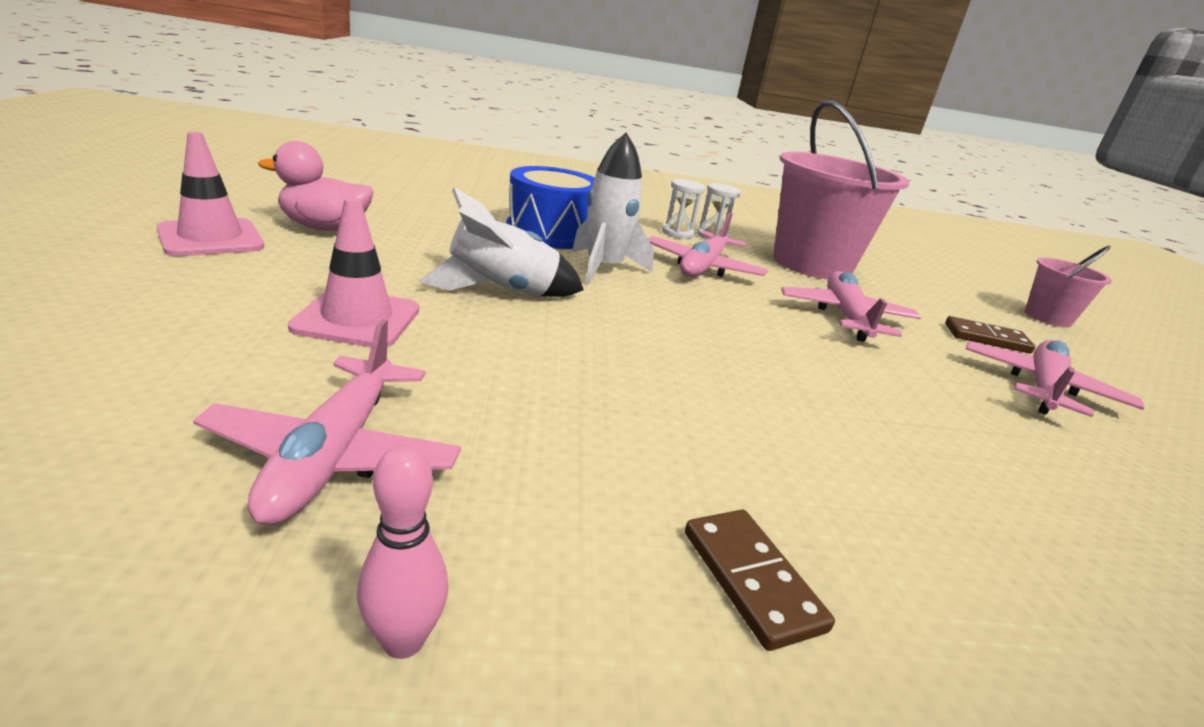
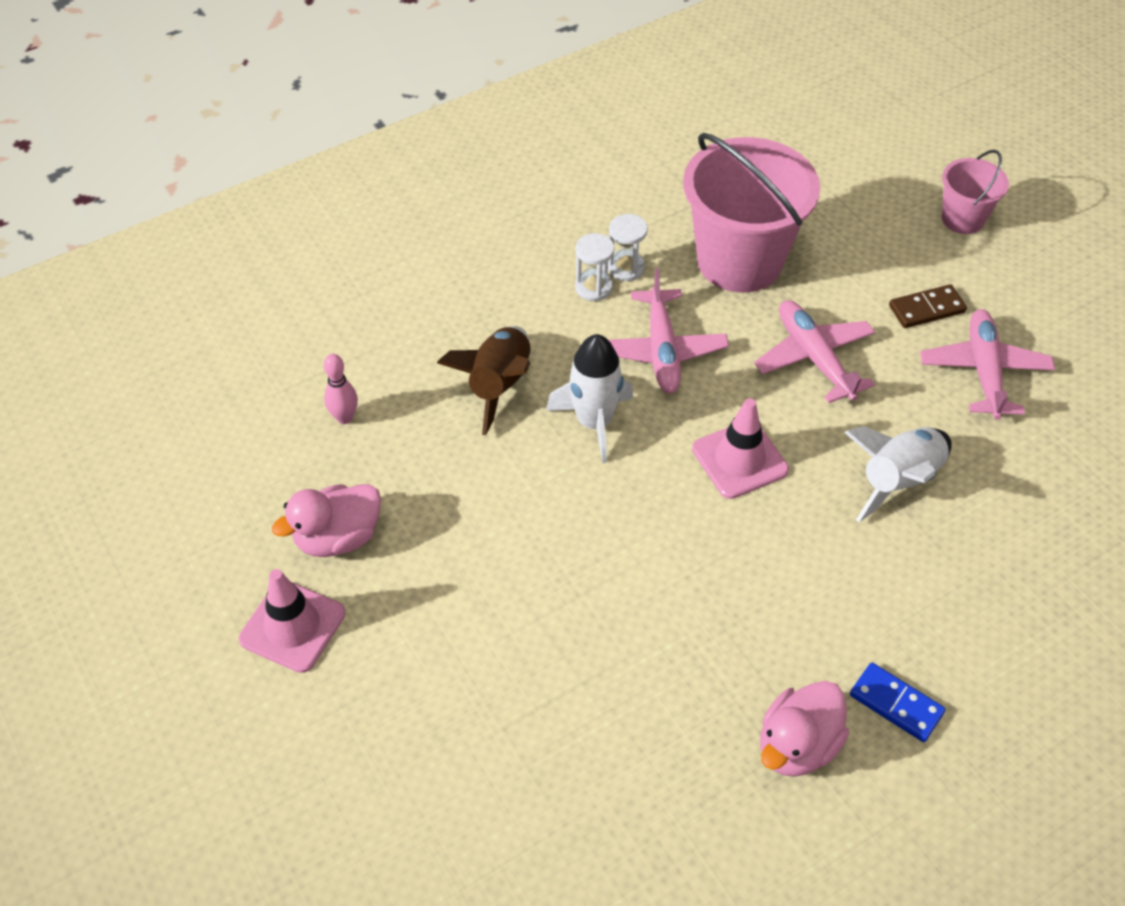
camera: 25 degrees left, 25 degrees up
(333, 455) = (647, 769): pink plane -> none
(357, 319) = (516, 644): pink traffic cone -> pink traffic cone (739, 459)
(403, 641) = (786, 839): pink bowling pin -> pink bowling pin (344, 417)
(502, 291) = (561, 528): white rocket -> white rocket (898, 481)
(551, 233) = (499, 386): blue drum -> brown rocket
(553, 541) = (797, 745): none -> pink duck
(751, 579) = (896, 704): brown domino -> blue domino

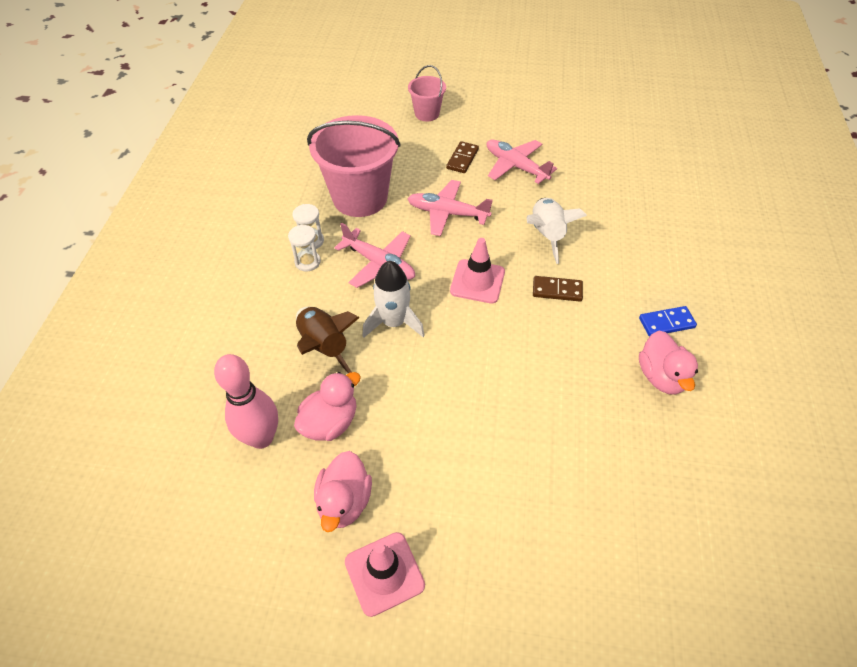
camera: 50 degrees left, 0 degrees up
(344, 417) = (261, 438): pink bowling pin -> pink bowling pin, size x1.91
(414, 460) = (330, 422): none -> pink duck
(816, 549) = (557, 290): none -> brown domino

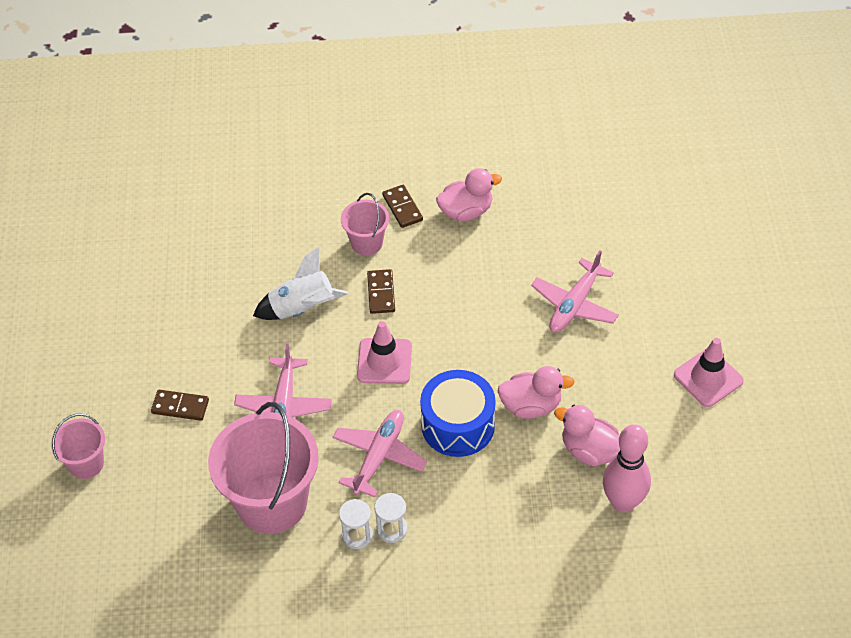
camera: 100 degrees left, 0 degrees up
(324, 347) = (505, 479): brown rocket -> none
(344, 502) = (660, 419): pink duck -> pink duck (531, 406)
(394, 322) = (458, 425): white rocket -> blue drum
(515, 166) = (187, 350): pink plane -> pink plane (574, 305)
(620, 288) = (367, 243): none -> pink bucket
(666, 323) = (402, 208): blue domino -> brown domino

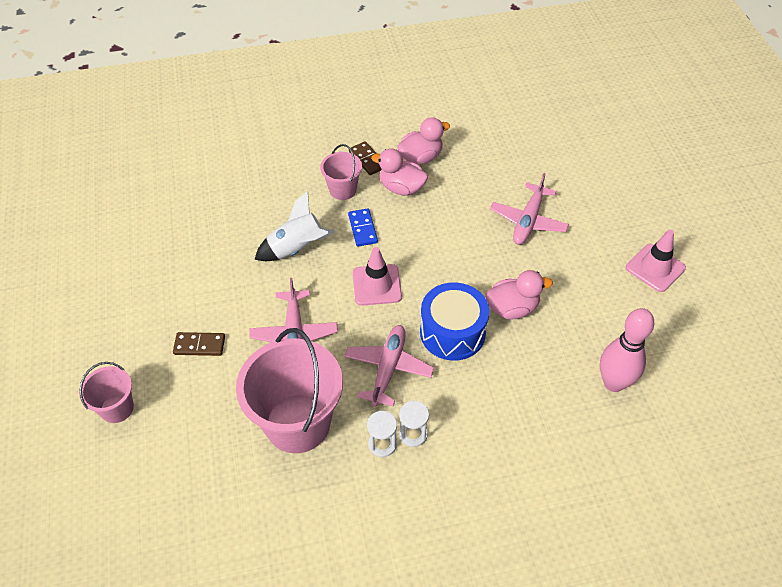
camera: 10 degrees left, 0 degrees up
(381, 293) = (363, 229): brown domino -> blue domino
(589, 450) = (572, 341): pink duck -> pink duck (401, 188)

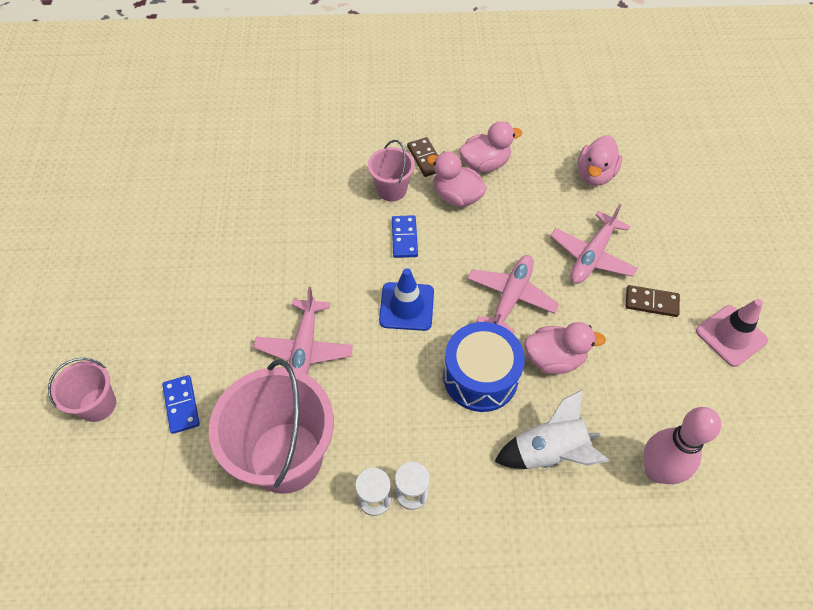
camera: 10 degrees right, 5 degrees up
(194, 396) = (181, 405): none -> blue domino
(199, 345) = (200, 346): brown domino -> brown domino (651, 302)
(297, 249) = (328, 251): white rocket -> white rocket (549, 452)
(377, 285) = (406, 306): pink traffic cone -> blue traffic cone
(388, 368) = (399, 408): pink plane -> pink plane (510, 297)
(518, 154) = (594, 175): none -> pink duck

